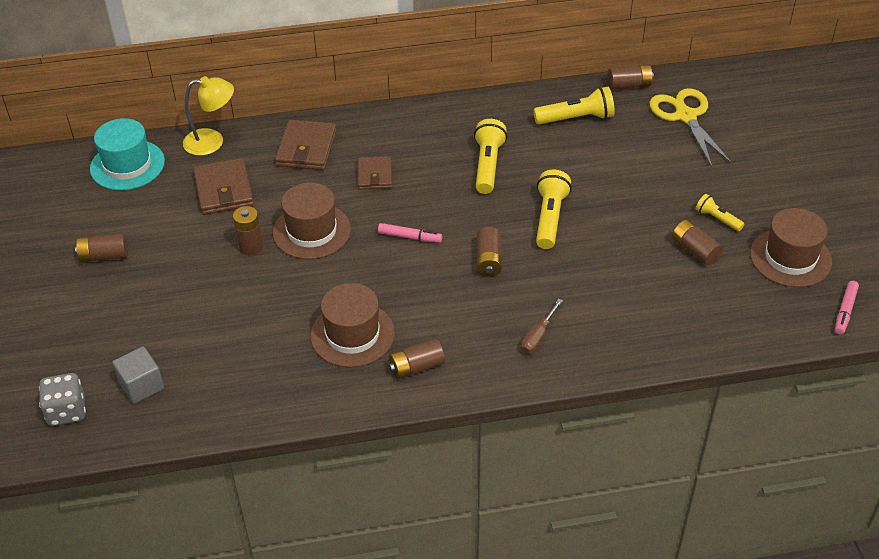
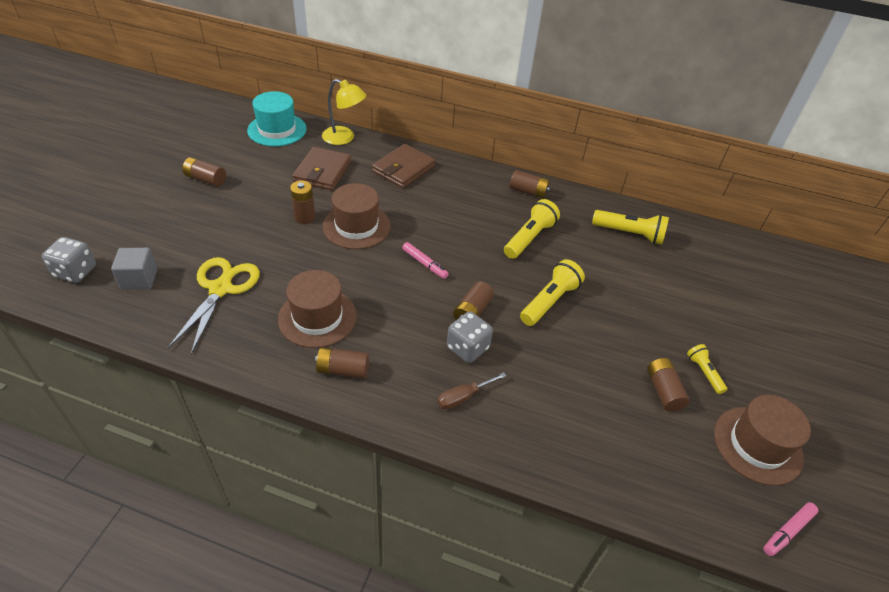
camera: 25 degrees right, 0 degrees up
(375, 175) = (436, 207): brown wallet -> none
(509, 294) = (467, 348): none -> grey dice
(629, 85) = (693, 227): brown battery -> brown battery (528, 191)
(685, 116) = (729, 272): yellow scissors -> yellow scissors (220, 289)

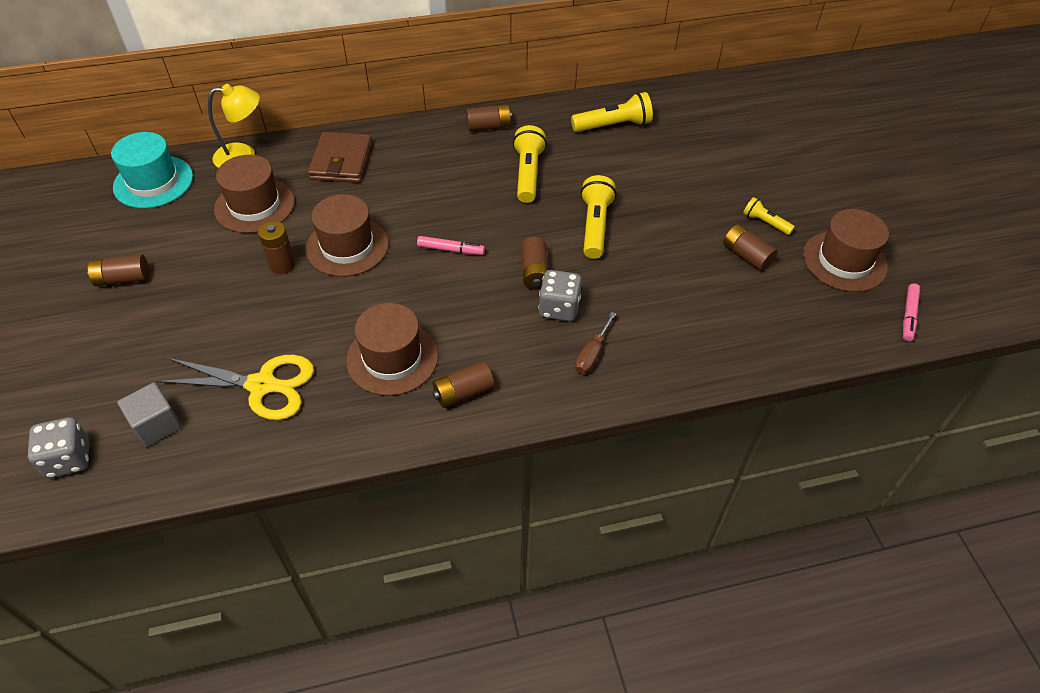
camera: 30 degrees left, 5 degrees up
(220, 289) = (262, 385): yellow scissors -> yellow scissors turned 120 degrees clockwise
(322, 171) = (254, 205): brown wallet -> brown hat

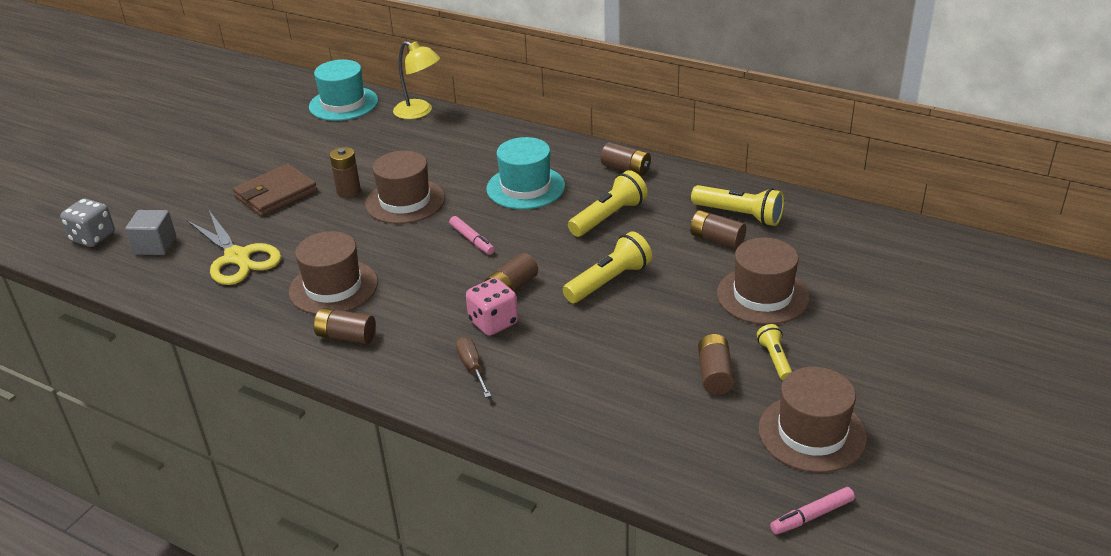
camera: 45 degrees right, 15 degrees down
(123, 279) = (250, 153): brown battery -> brown battery (717, 239)
(254, 205) = (383, 146): brown hat -> brown hat (762, 295)
(341, 161) = (479, 144): brown wallet -> brown wallet (276, 194)
(432, 181) = (525, 187): none -> turquoise hat
(559, 308) = (493, 322): grey dice -> pink dice
(592, 354) = (472, 368): brown screwdriver -> brown screwdriver turned 90 degrees clockwise

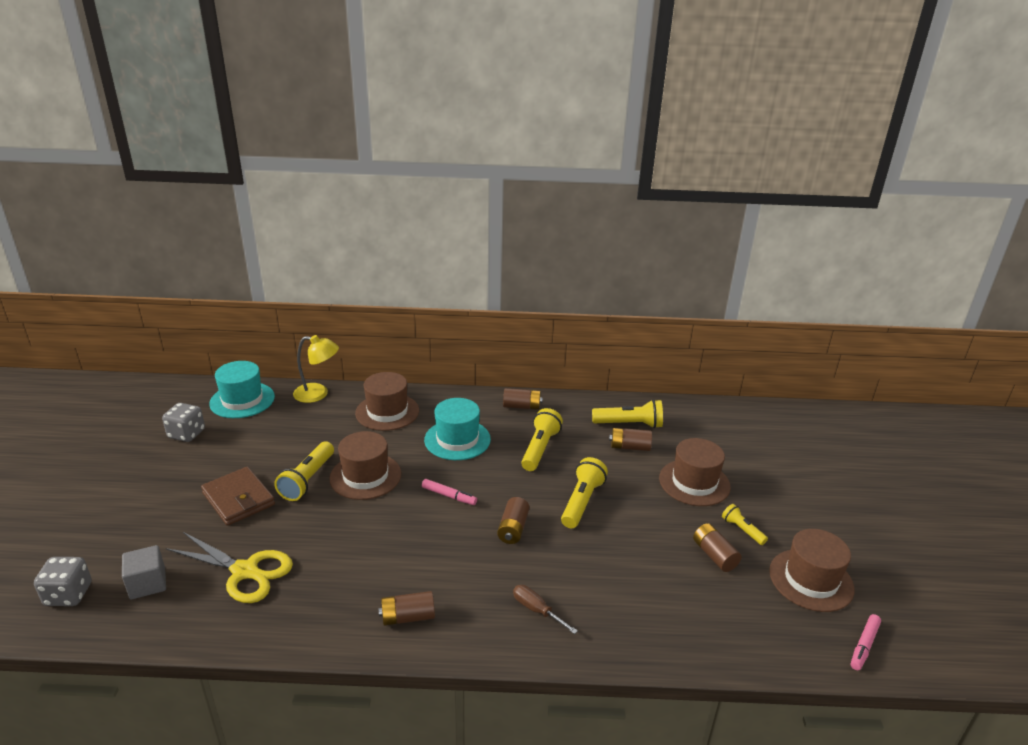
camera: 30 degrees left, 5 degrees down
(272, 125) = (186, 434): none -> grey dice
(276, 194) = (238, 499): brown wallet -> brown wallet turned 60 degrees counterclockwise
(333, 287) = (360, 573): brown hat -> brown hat (387, 412)
(349, 192) = (307, 480): brown battery -> yellow flashlight
(493, 322) = (522, 564): pink dice -> none

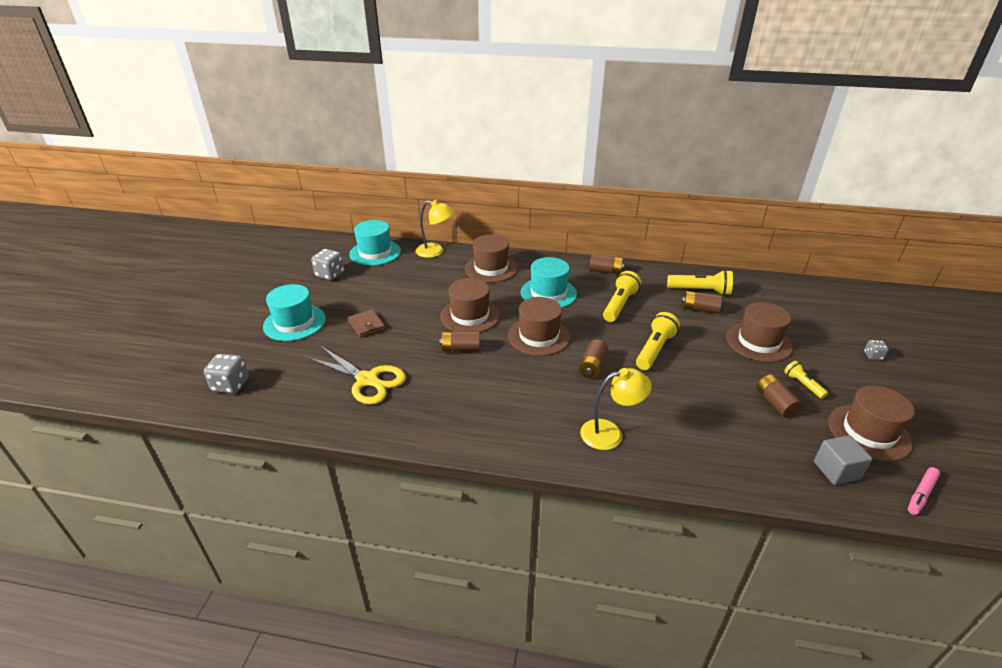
camera: 10 degrees right, 5 degrees up
(145, 502) = (294, 322): none -> turquoise hat
(148, 584) = (291, 382): grey cube -> grey cube (836, 470)
(238, 499) = (366, 325): brown wallet -> brown wallet, size x0.65
(307, 480) = (422, 315): yellow flashlight -> none
(408, 617) = (498, 428): brown battery -> brown battery (460, 348)
(449, 496) = (539, 336): pink marker -> brown hat
(537, 610) = (610, 433): brown screwdriver -> yellow lamp
(813, 489) = (873, 356): none -> grey dice

